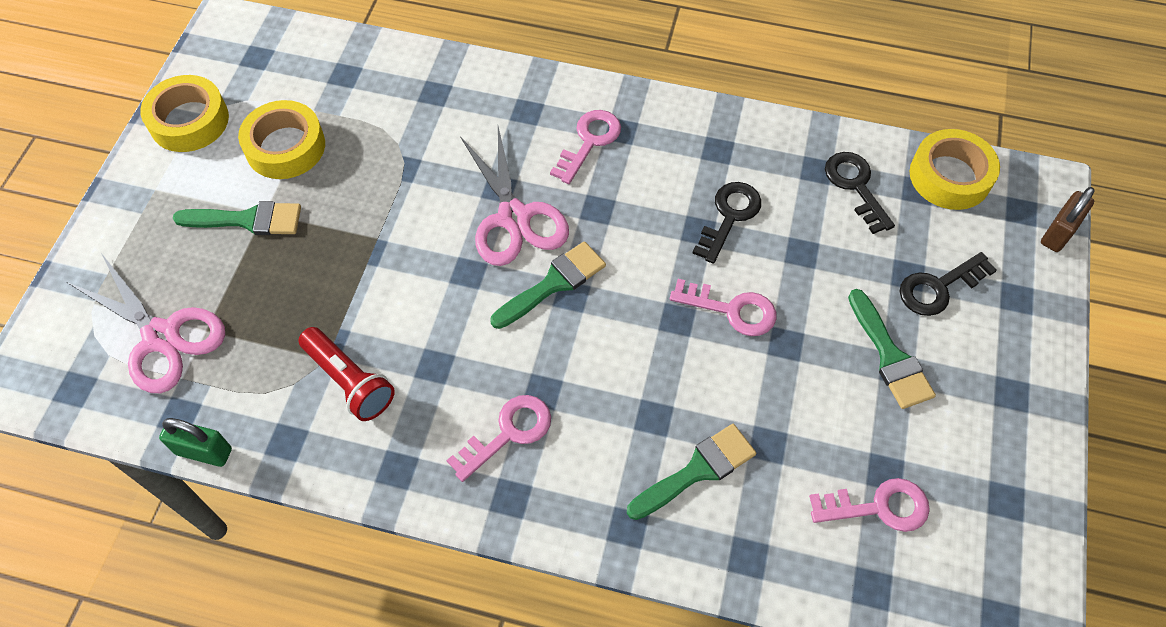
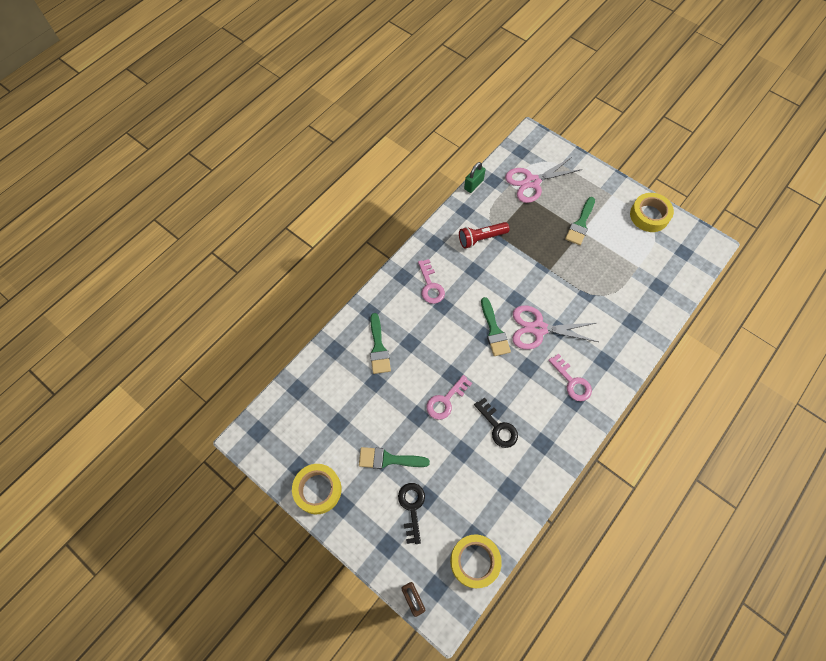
camera: 115 degrees right, 5 degrees up
(285, 147) = (618, 249): yellow tape -> yellow tape (318, 490)
(855, 186) = (489, 503): black key -> none
(878, 507) = (326, 411): pink key -> none

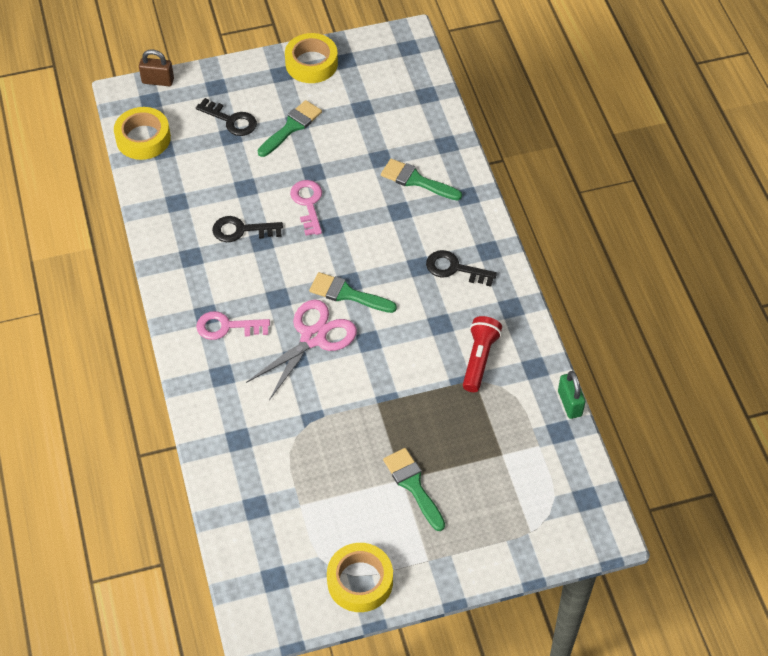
camera: 125 degrees right, 10 degrees down
(430, 285) = (455, 269): pink key -> black key
(532, 182) = (523, 476): pink scissors -> none

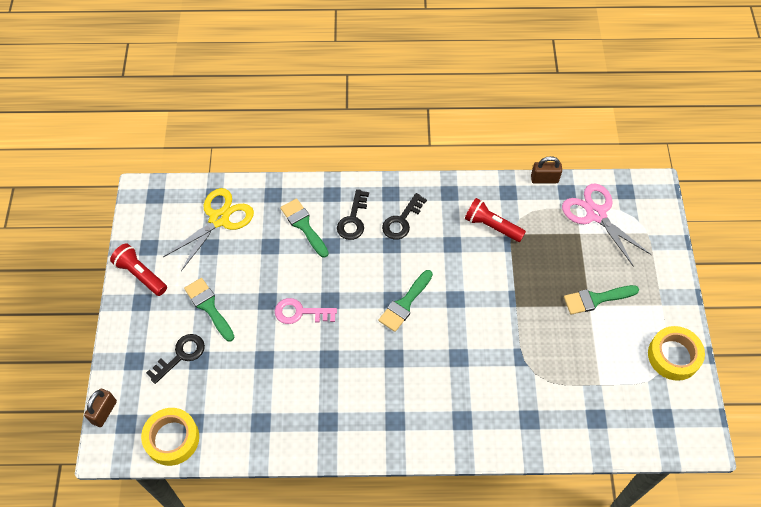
camera: 75 degrees left, 5 degrees up
(227, 327) = (413, 406): pink key -> none
(241, 230) = (312, 372): black key -> black key (353, 219)
(311, 63) = (140, 274): yellow tape -> red flashlight
(313, 338) = (442, 339): pink scissors -> pink scissors (596, 214)
(398, 107) = (219, 219): none -> yellow scissors
(416, 180) = (303, 225): green brush -> green brush turned 105 degrees clockwise
(569, 403) = (544, 179): green padlock -> brown padlock

